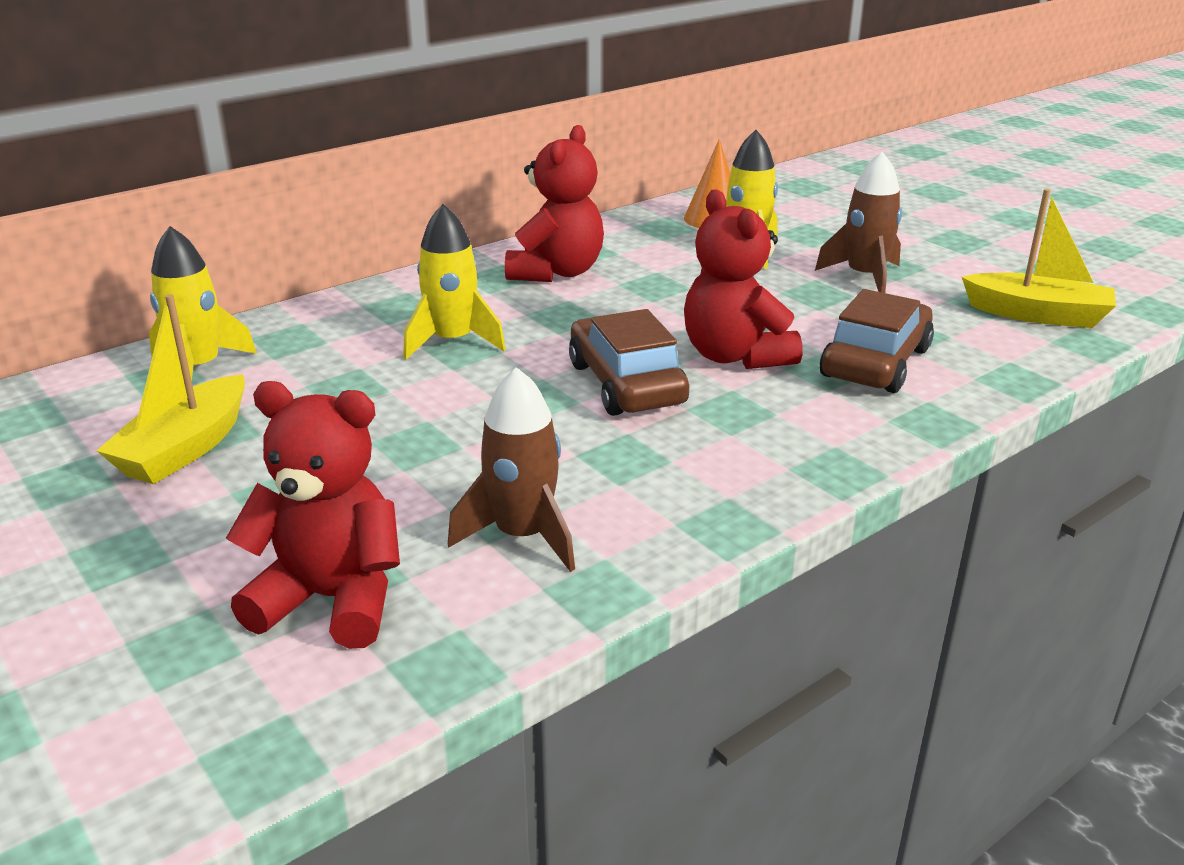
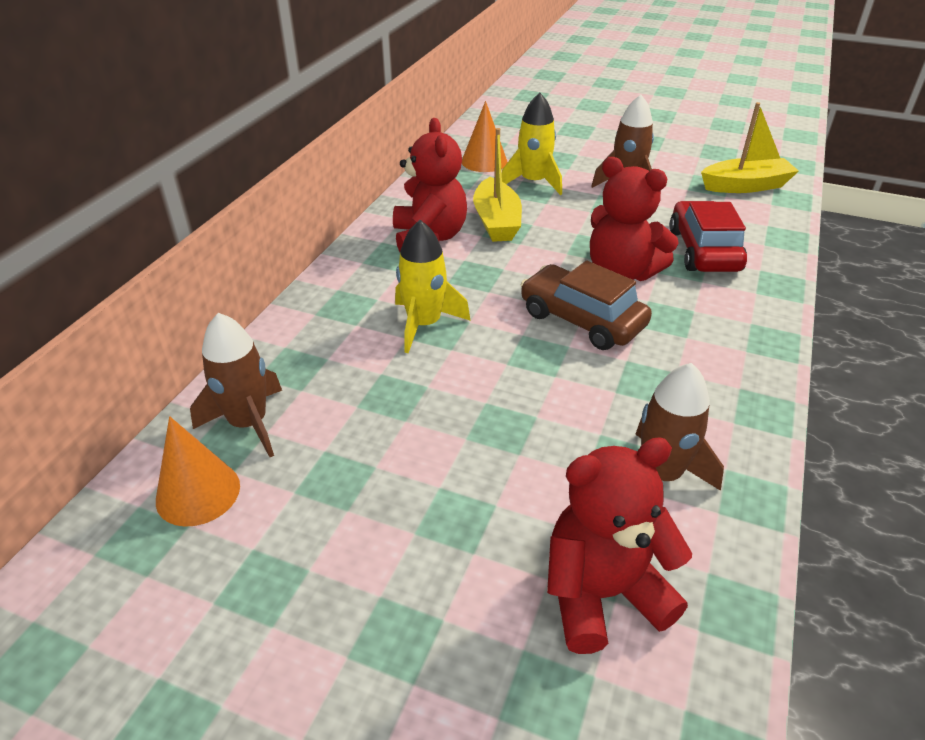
camera: 30 degrees left, 10 degrees up
(100, 402) = (198, 493): none -> orange cone
(185, 448) = (329, 507): yellow boat -> yellow boat (496, 222)
(199, 368) = (248, 423): yellow rocket -> brown rocket
(875, 362) = (703, 250): brown car -> red car

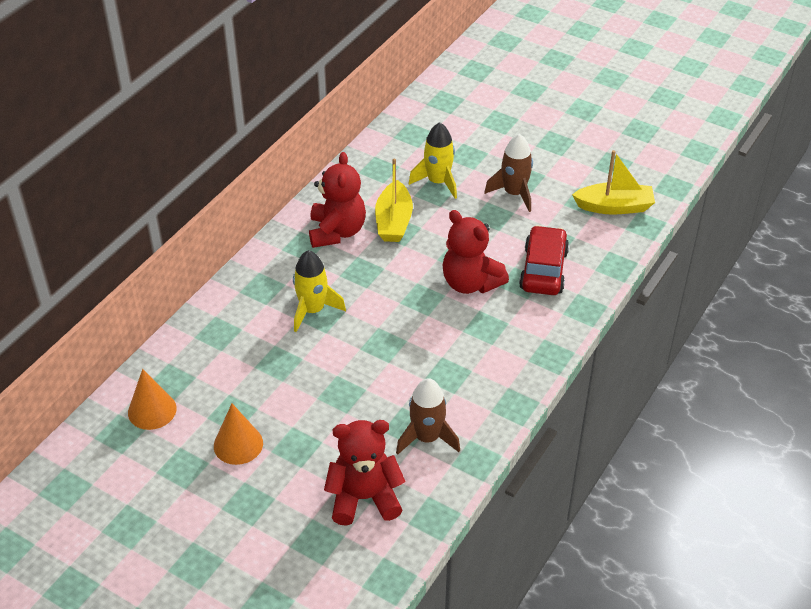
camera: 10 degrees right, 5 degrees up
(248, 423) = (185, 370): brown rocket -> none
(484, 161) = (405, 152): orange cone -> orange cone (238, 444)
(582, 319) = (424, 320): brown car -> none

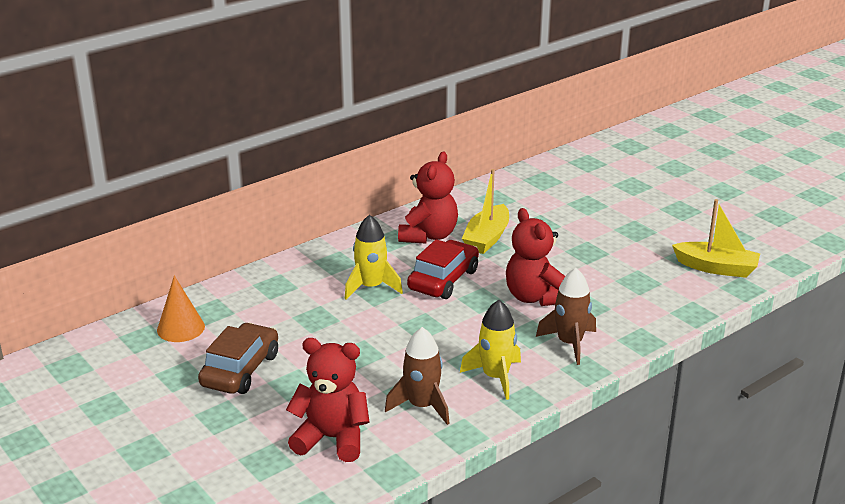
camera: 20 degrees right, 15 degrees down
(238, 444) = (240, 370): orange cone -> brown car
(438, 182) = (546, 218): yellow rocket -> yellow rocket (495, 377)
(514, 193) = (617, 239): brown rocket -> brown rocket (569, 343)
(543, 270) = (615, 302): red car -> red car (443, 280)

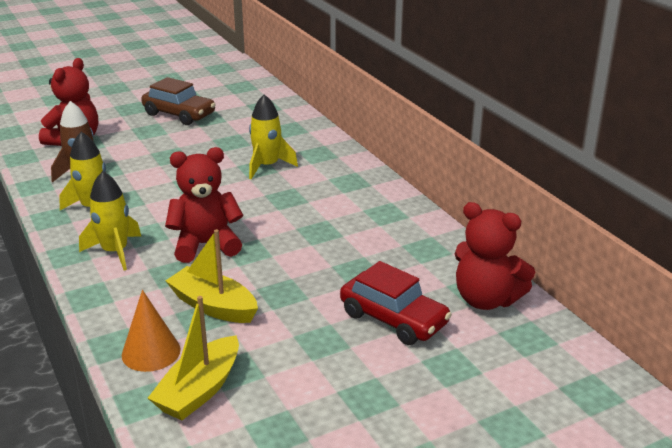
camera: 100 degrees right, 0 degrees up
(181, 328) = (246, 97): orange cone -> orange cone (151, 352)
(428, 236) = (351, 200): red teddy bear -> red teddy bear (486, 299)
(443, 280) = (263, 200): red car -> red car (393, 319)
(487, 238) = (335, 232): yellow boat -> yellow boat (213, 306)
(569, 343) = (115, 252): brown rocket -> yellow rocket

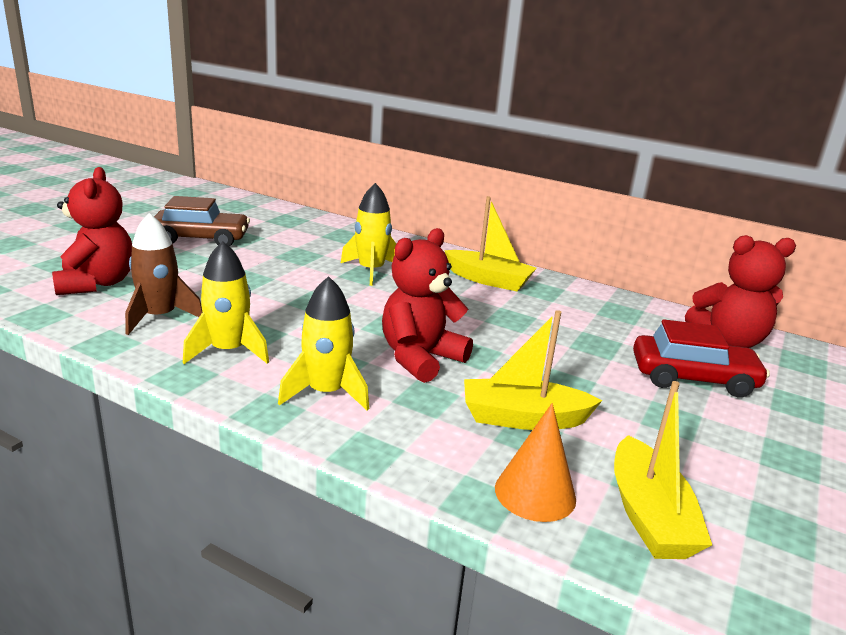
camera: 35 degrees left, 5 degrees down
(352, 194) = (488, 280): none -> yellow boat

